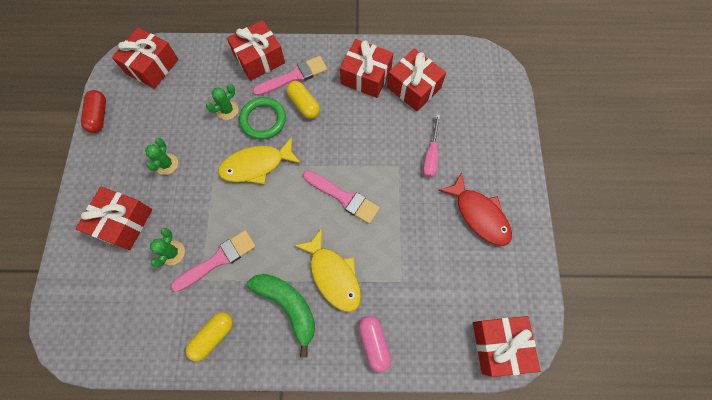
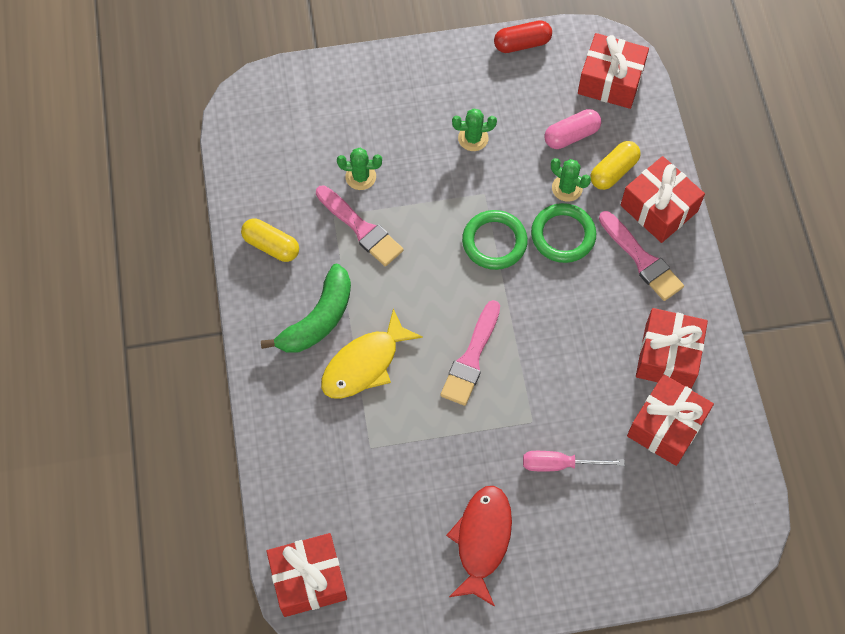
camera: 80 degrees right, 5 degrees down
(123, 222) = (388, 114): red gift -> none
(256, 165) = (494, 242): yellow fish -> green ring
(304, 104) = (599, 281): yellow capsule -> yellow capsule (613, 171)
(374, 343) = (289, 426): pink capsule -> pink capsule (571, 135)
(479, 215) = (482, 540): red fish -> red fish turned 150 degrees clockwise

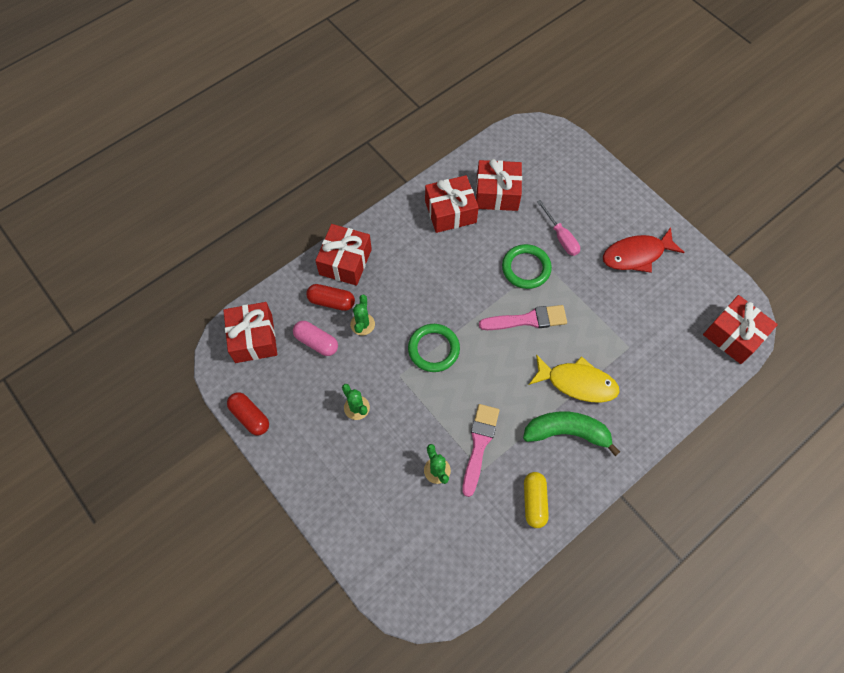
camera: 120 degrees left, 0 degrees up
(563, 235) = (401, 309): green ring -> green ring (526, 268)
(613, 171) = (331, 301): yellow capsule -> red capsule
(642, 259) = (390, 255): pink brush -> none

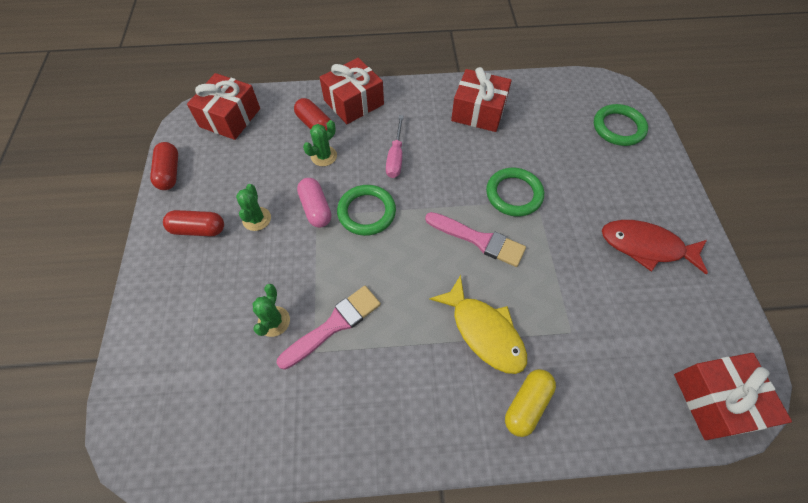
camera: 35 degrees right, 5 degrees down
(316, 342) = (274, 148): pink capsule -> pink capsule (316, 208)
(319, 445) = (198, 229): none -> red capsule
(497, 193) = (535, 119): red gift -> none
(534, 502) = (339, 423): yellow capsule -> yellow capsule (526, 404)
(560, 165) = (618, 128): none -> green ring
(561, 237) = (572, 187): pink screwdriver -> pink screwdriver (395, 157)
(567, 432) = (433, 375): green banana -> none

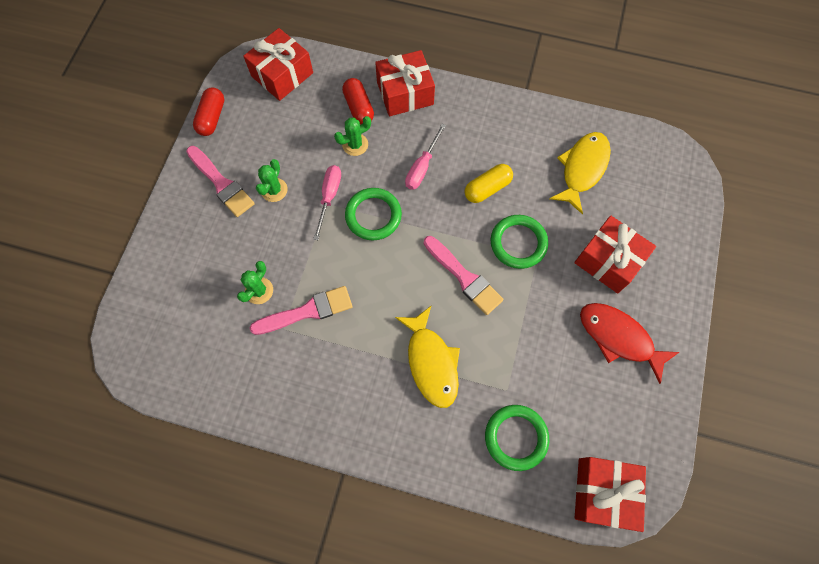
camera: 20 degrees right, 10 degrees up
(198, 229) = (221, 183): red capsule -> pink brush
(316, 208) = (329, 197): pink capsule -> pink screwdriver
(478, 112) = (524, 142): red gift -> red gift (608, 260)
(526, 404) = (439, 435): yellow capsule -> yellow capsule (487, 188)
(538, 118) = (582, 169): none -> yellow fish
(618, 128) = (660, 206): green ring -> green ring (516, 437)

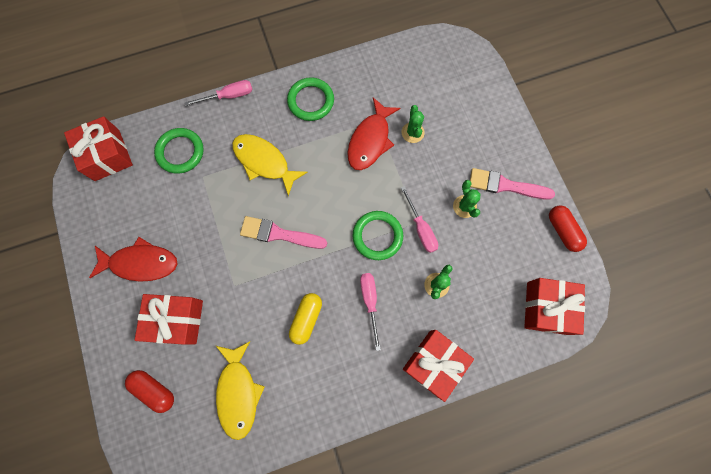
camera: 145 degrees right, 5 degrees up
(307, 311) = (370, 140): pink brush -> red fish
(358, 107) = (460, 321): red capsule -> red capsule (154, 390)
(420, 474) = (229, 96): none -> pink screwdriver
(518, 243) = (254, 288): green ring -> green ring (311, 101)

